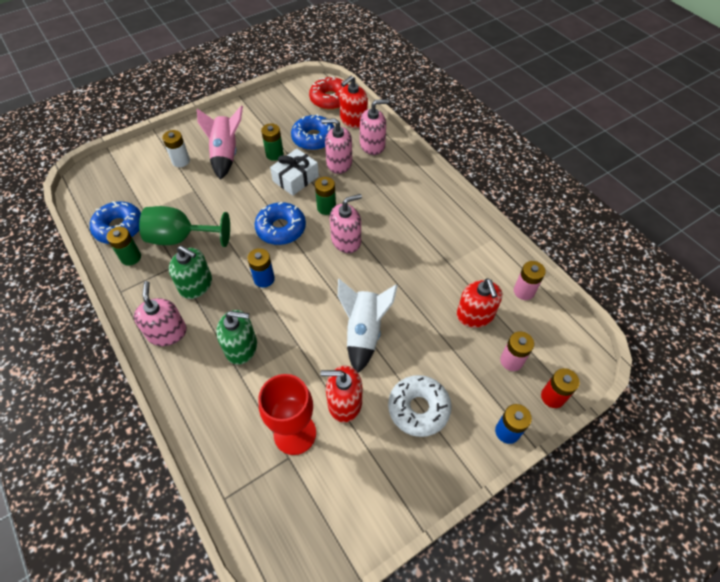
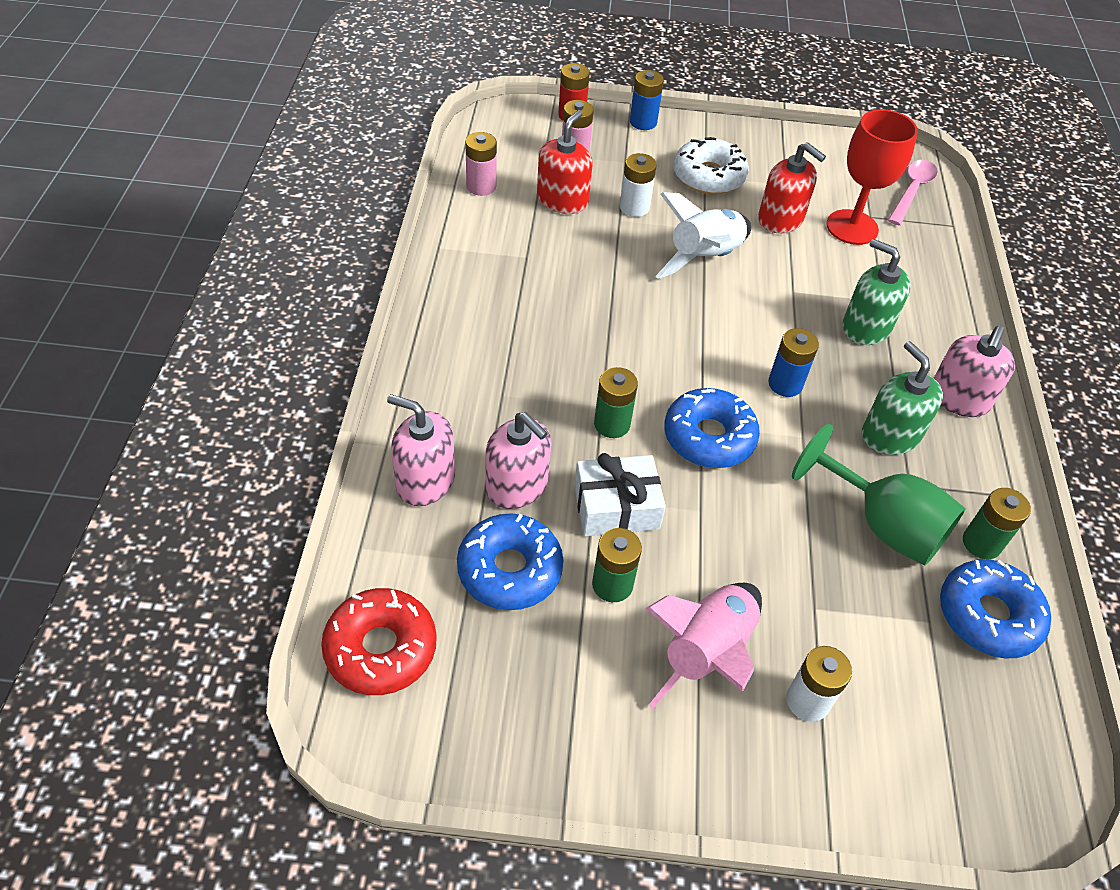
camera: 145 degrees left, 5 degrees down
(272, 518) = (912, 191): none -> pink spoon
(346, 240) = (628, 361): pink soap dispenser -> none
(353, 120) = (396, 559): red soap dispenser -> none
(434, 341) = (634, 207): none -> white battery

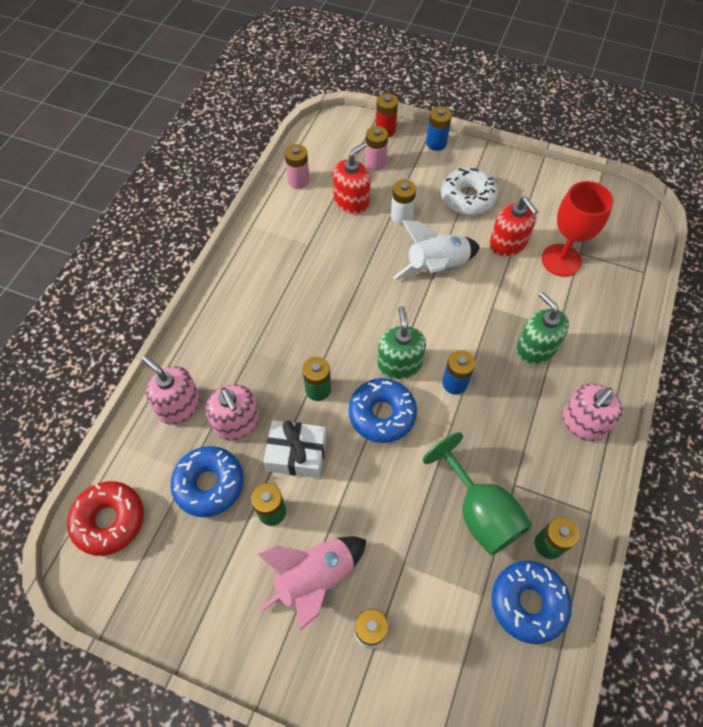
camera: 20 degrees right, 10 degrees up
(890, 435) = (516, 441): green soap dispenser -> green soap dispenser (399, 364)
(912, 191) = (623, 236): pink spoon -> none

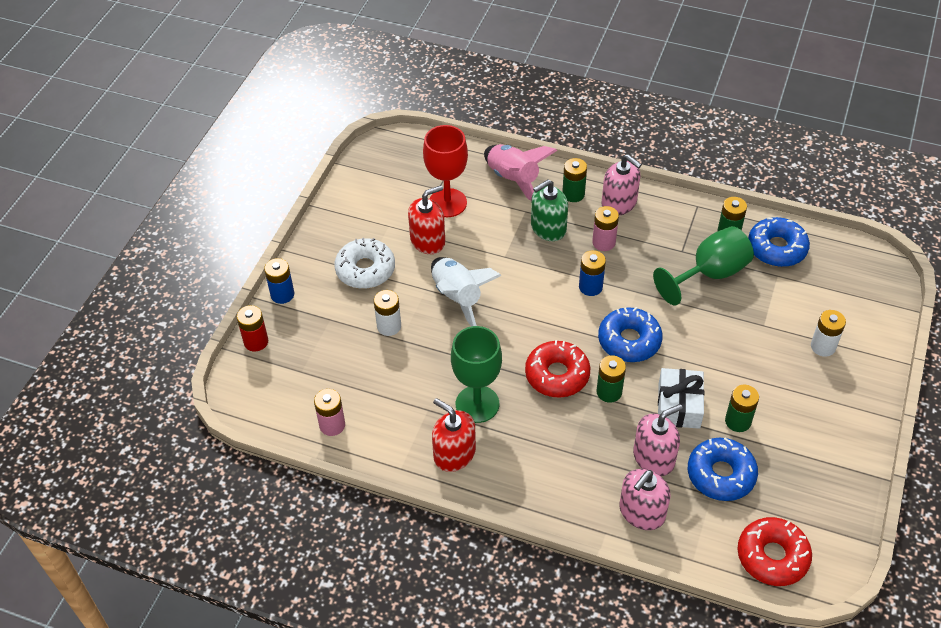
camera: 90 degrees left, 10 degrees down
(312, 280) = (477, 404): none -> green goblet
(315, 578) = (789, 385): pink rocket -> pink rocket (514, 180)
(341, 345) = (557, 375): none -> red donut
(351, 201) = (367, 372): red soap dispenser -> red soap dispenser (454, 454)
(375, 163) = (308, 350): pink battery -> pink battery (603, 242)
(399, 364) = (574, 328): green soap dispenser -> none
(590, 376) = (573, 194): none -> green battery

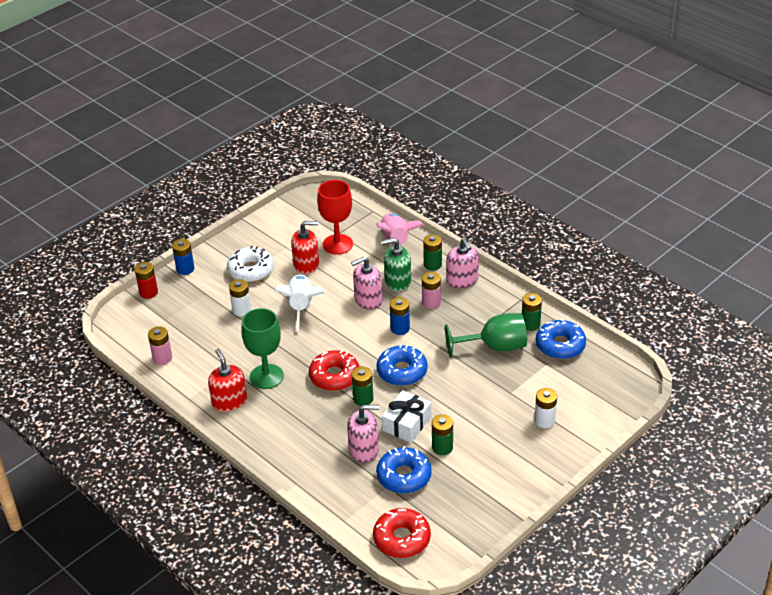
camera: 25 degrees right, 10 degrees down
(642, 512) = (330, 480): pink soap dispenser -> pink soap dispenser (368, 300)

